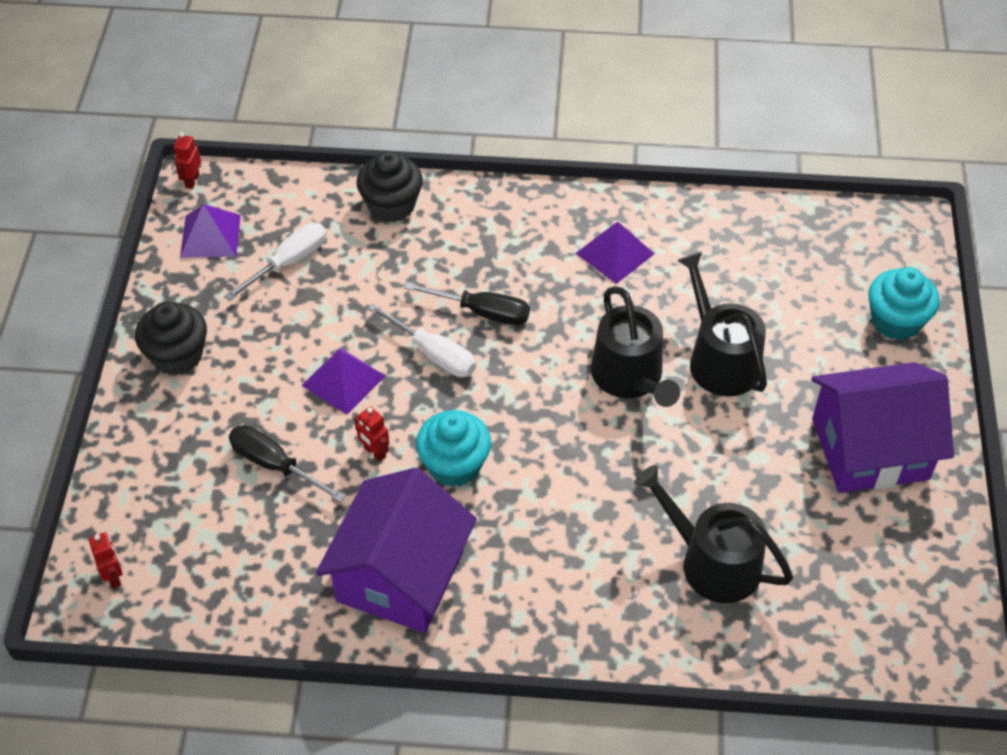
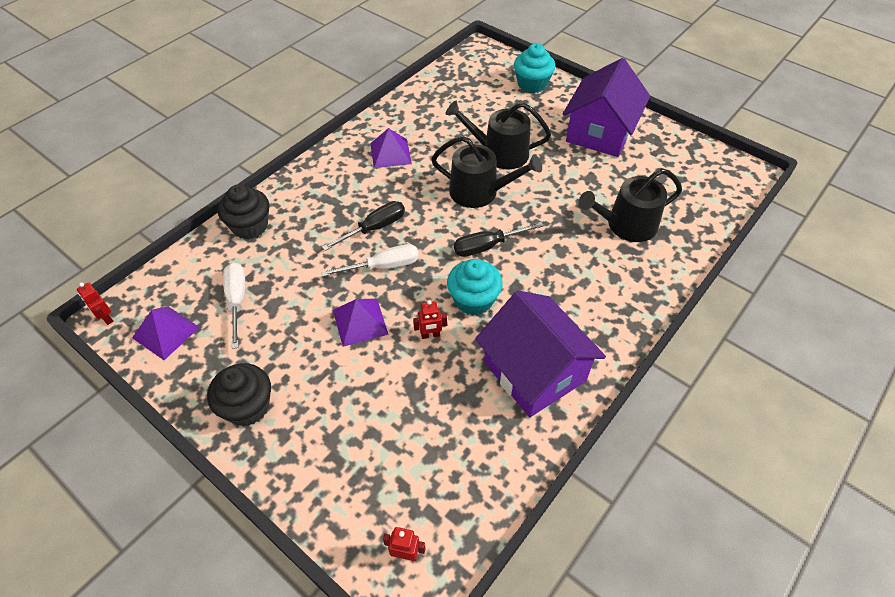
camera: 55 degrees left, 0 degrees up
(274, 465) = (393, 396): black screwdriver -> black screwdriver (487, 246)

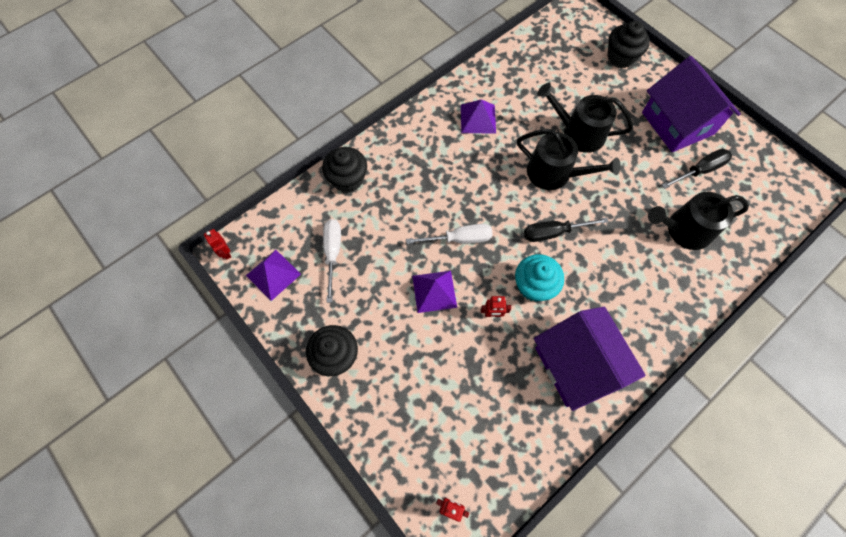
camera: 10 degrees right, 15 degrees up
(374, 228) = (455, 198): black screwdriver -> black screwdriver (700, 170)
(532, 84) = (621, 57): turquoise cupcake -> black cupcake
(600, 133) = (677, 123): purple house -> purple house turned 60 degrees counterclockwise

